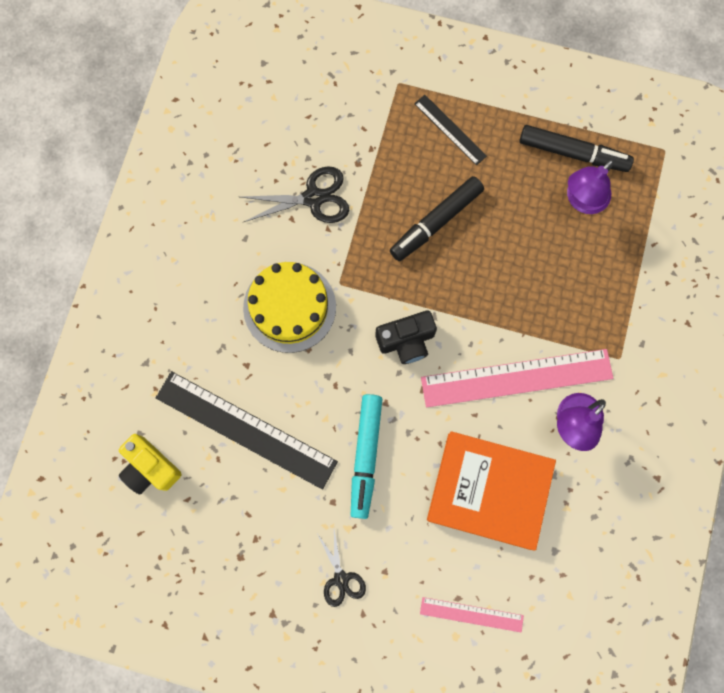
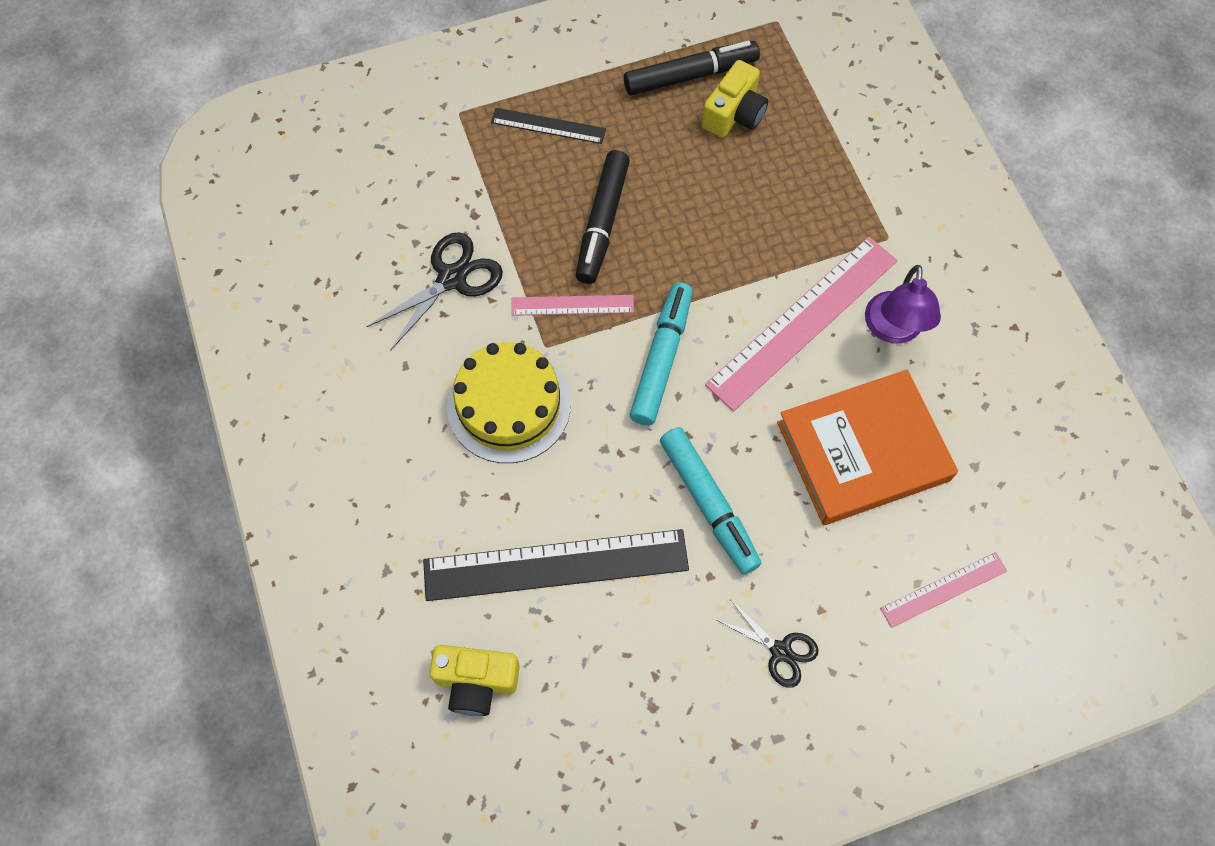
camera: 35 degrees left, 10 degrees down
(376, 267) = (572, 305): none -> pink ruler
(406, 341) = (661, 358): black camera -> turquoise marker
(582, 201) = (734, 114): purple lamp -> yellow camera

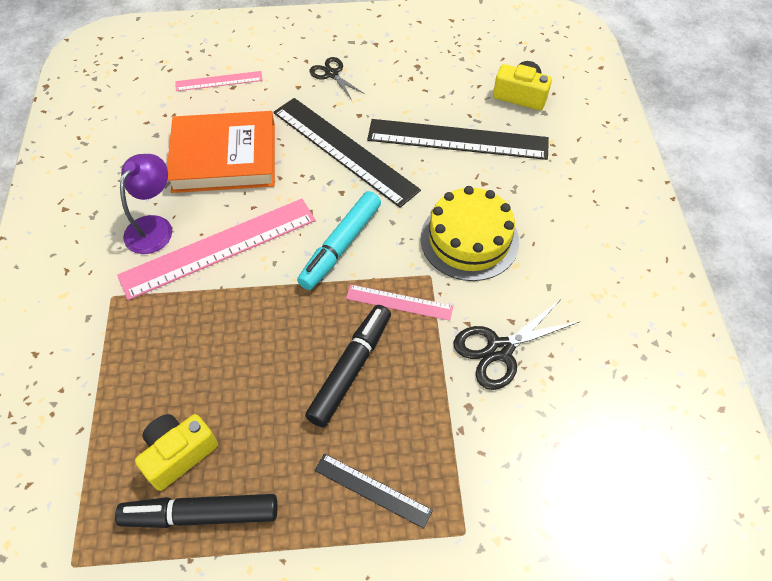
camera: 165 degrees left, 10 degrees down
(708, 504) = (344, 150): turquoise marker -> black ruler

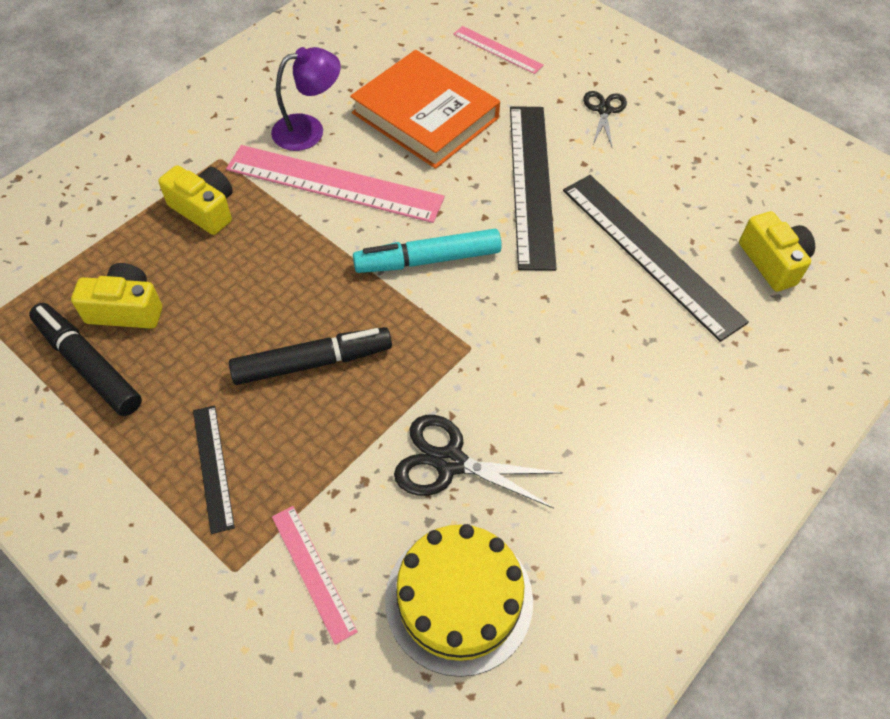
camera: 45 degrees right, 0 degrees up
(147, 339) = (205, 209): none -> yellow camera
(399, 302) = (417, 346): pink ruler -> pink ruler (313, 572)
(469, 239) = (545, 348): yellow cake -> yellow cake (459, 599)

